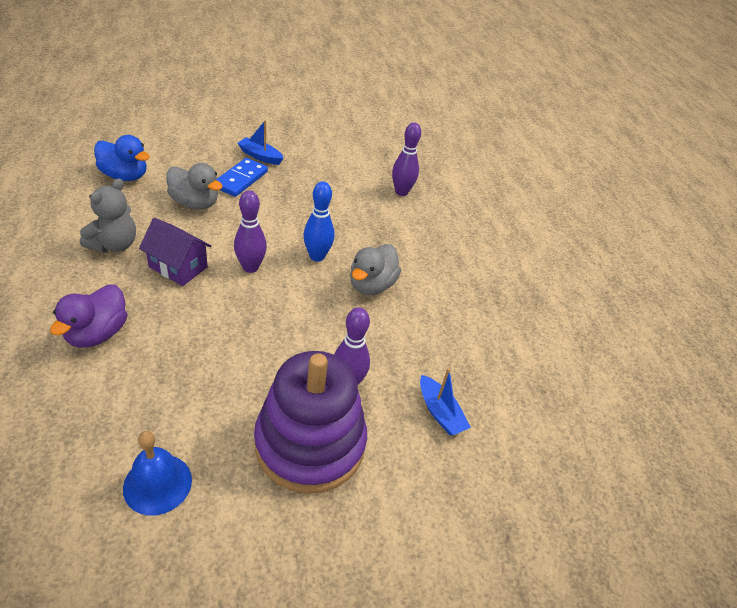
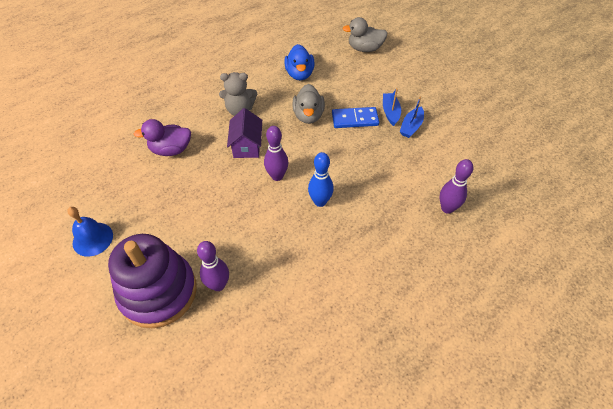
camera: 65 degrees right, 10 degrees up
(371, 285) = (320, 248): grey duck -> grey duck (364, 49)
(440, 412) = (232, 355): blue boat -> blue boat (411, 126)

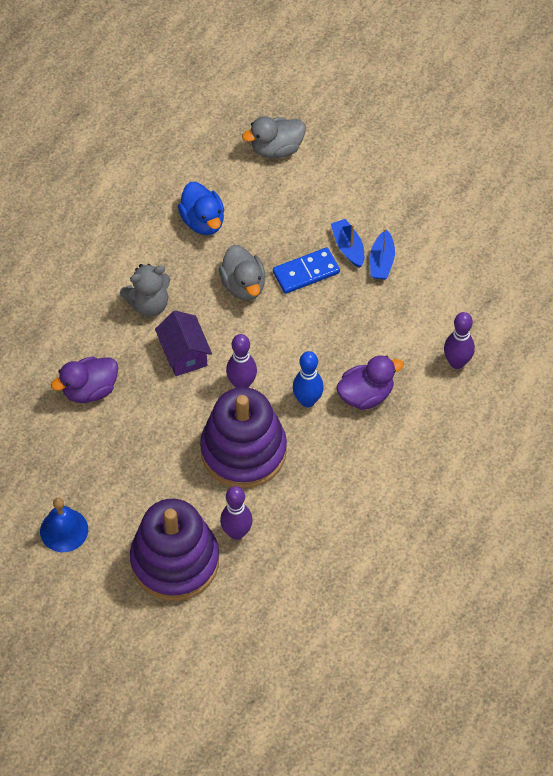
camera: 20 degrees left, 5 degrees up
(255, 223) = (243, 451): none -> purple stacking toy
(366, 211) = (366, 395): none -> purple duck

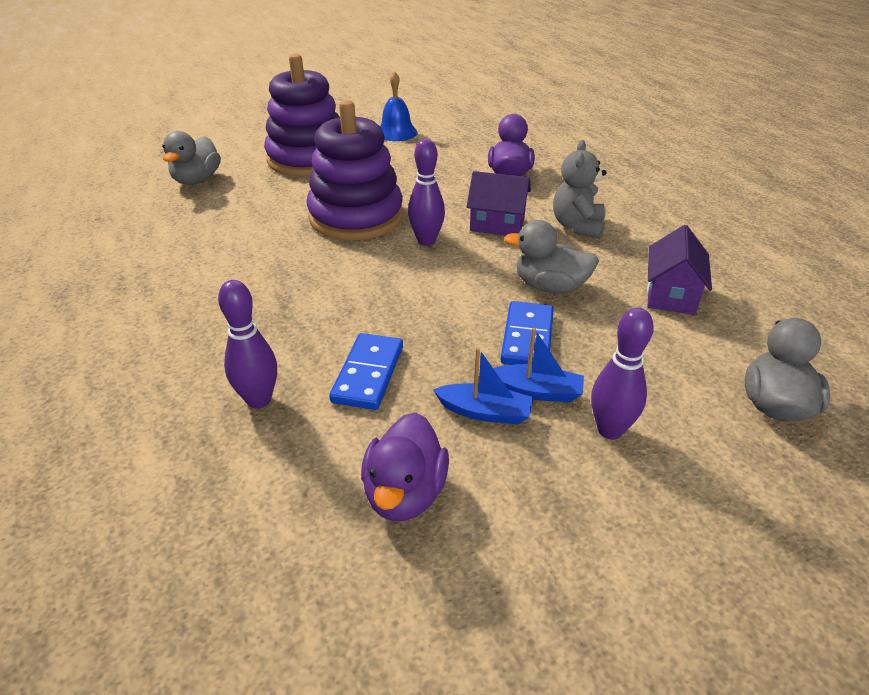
camera: 125 degrees right, 20 degrees down
(203, 221) = (671, 295): blue duck -> purple house
(236, 532) = (289, 188): purple bowling pin -> purple bowling pin (610, 430)
(278, 615) = (197, 180): none -> grey duck
(307, 401) = (359, 269): blue bowling pin -> none
(366, 395) = (315, 307): purple duck -> purple duck (405, 493)
(381, 261) = (484, 412): blue boat -> blue boat turned 150 degrees clockwise
(398, 328) = (368, 374): none -> blue domino

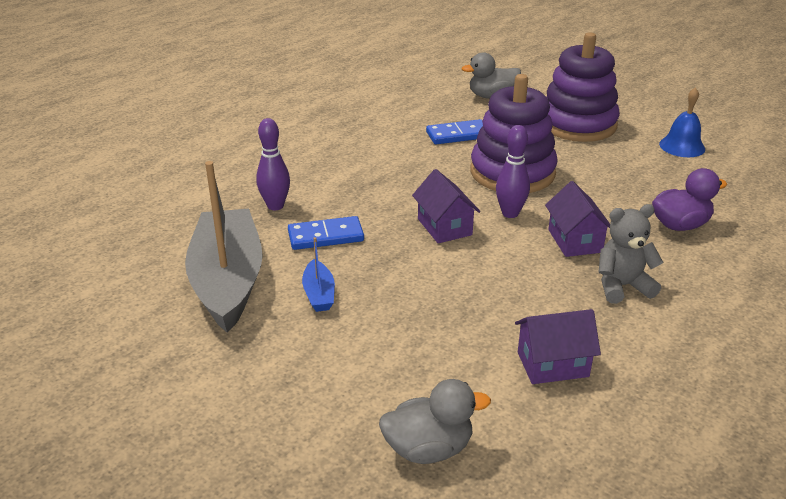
camera: 65 degrees right, 5 degrees down
(405, 493) = (228, 281): purple duck -> grey boat
(418, 285) = (444, 227): none -> purple house
(527, 338) = (418, 294): blue domino -> blue domino (458, 135)
(536, 391) = (356, 312): blue boat -> none
(550, 287) = (500, 291): grey duck -> none
(610, 430) = (336, 356): purple bowling pin -> none

